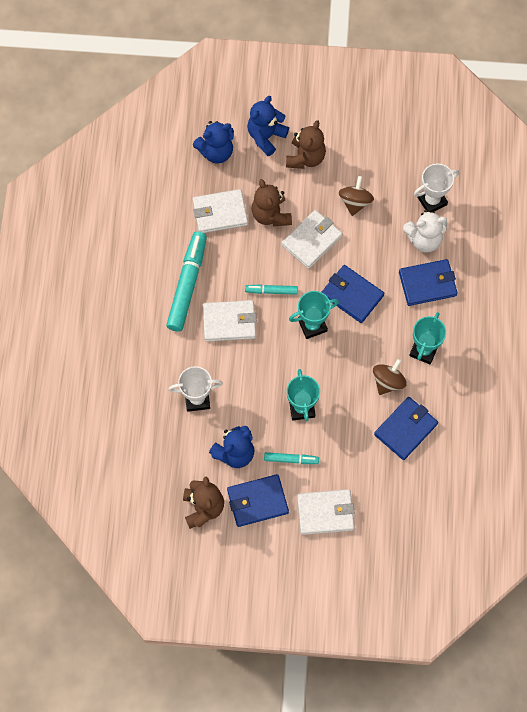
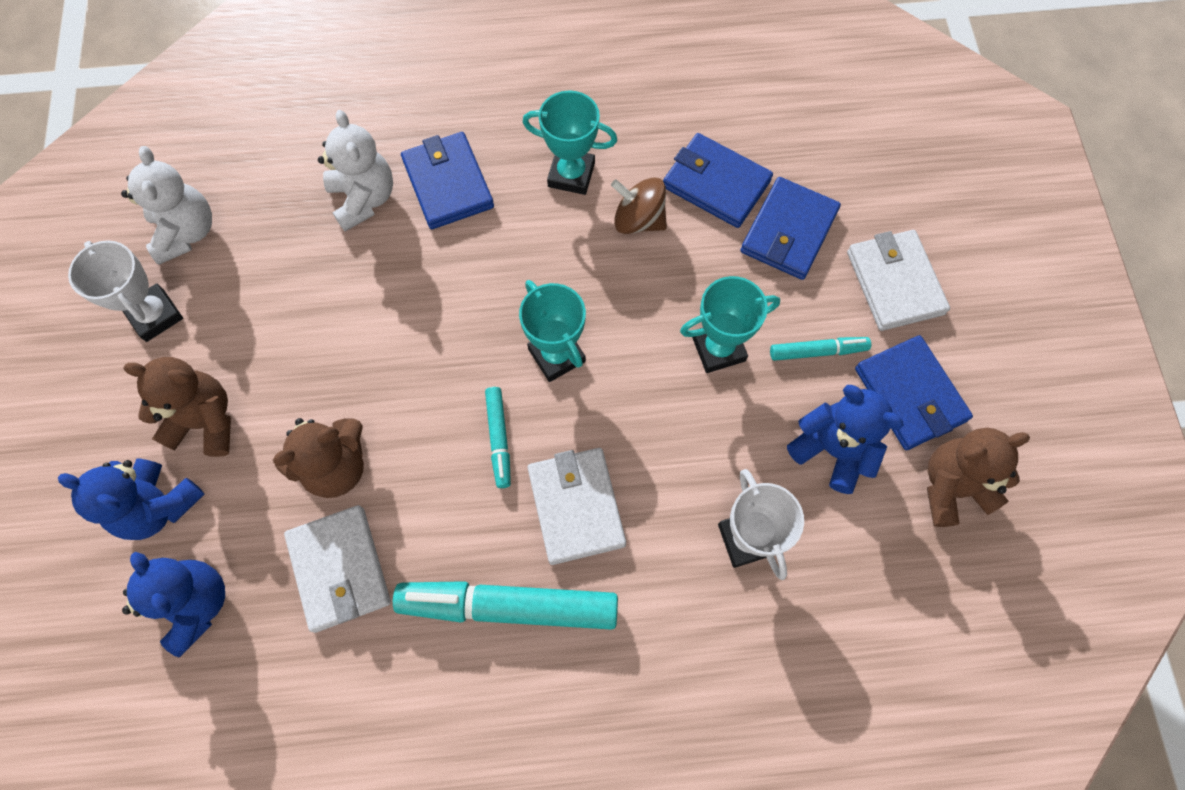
camera: 100 degrees left, 0 degrees up
(291, 459) = (818, 351): turquoise marker -> turquoise marker turned 90 degrees clockwise
(311, 240) = (384, 383): white wallet -> none
(352, 295) = (487, 298): blue wallet -> blue wallet (789, 231)
(355, 202) = (298, 319): brown spinning top -> none
(416, 151) = (186, 232): none -> white teddy bear
(432, 201) = (287, 196): white trophy -> white trophy (155, 315)

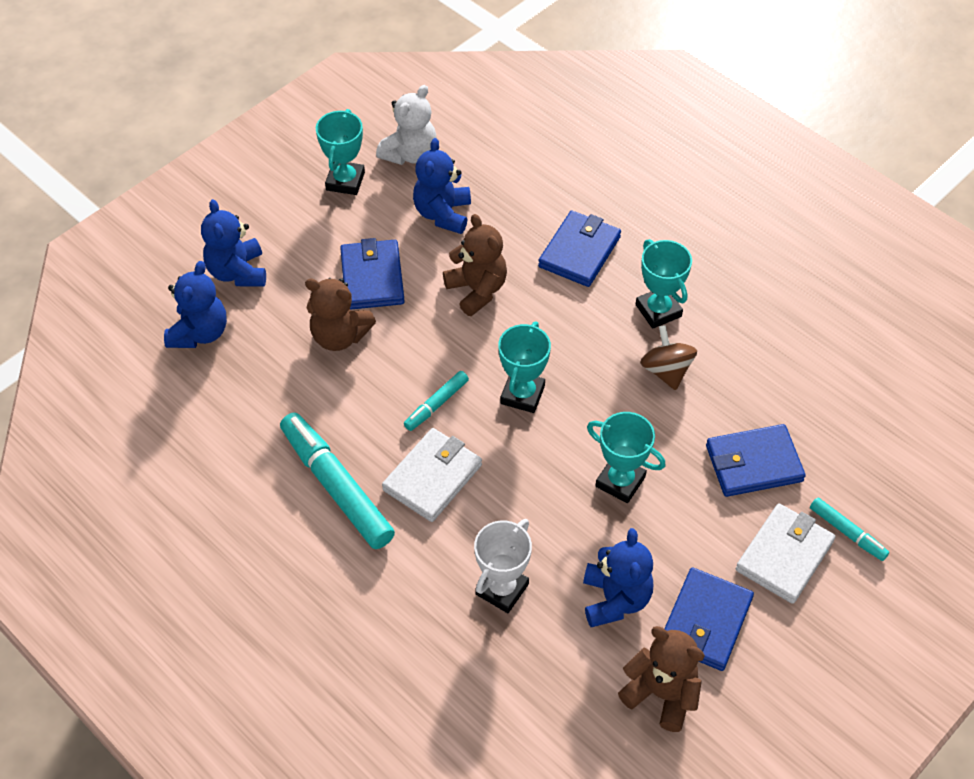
camera: 50 degrees right, 15 degrees down
(155, 315) = (345, 181): white trophy -> turquoise trophy
(205, 421) = (306, 254): brown teddy bear -> brown teddy bear (477, 290)
(288, 260) = (443, 214): none -> blue teddy bear
(340, 569) = (281, 385): white wallet -> none
(364, 199) = (522, 218): white teddy bear -> none
(716, 184) = (743, 396): blue wallet -> blue wallet (372, 278)
(818, 351) = (679, 542): turquoise marker -> turquoise marker (847, 533)

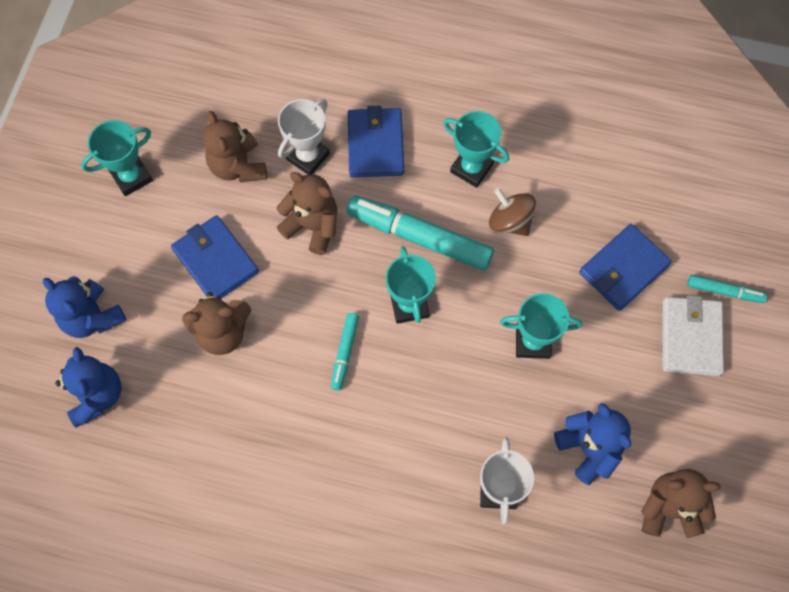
camera: 30 degrees left, 15 degrees up
(336, 486) = (309, 475): turquoise marker -> turquoise marker (419, 237)
(345, 181) = (131, 177): turquoise trophy -> turquoise trophy turned 75 degrees clockwise
(410, 154) = (172, 120): white teddy bear -> none
(432, 477) = (382, 422): white wallet -> none
(443, 214) = (238, 166): blue teddy bear -> brown teddy bear
(510, 234) = (308, 156): none -> white trophy
(706, 621) = (666, 428): blue wallet -> none

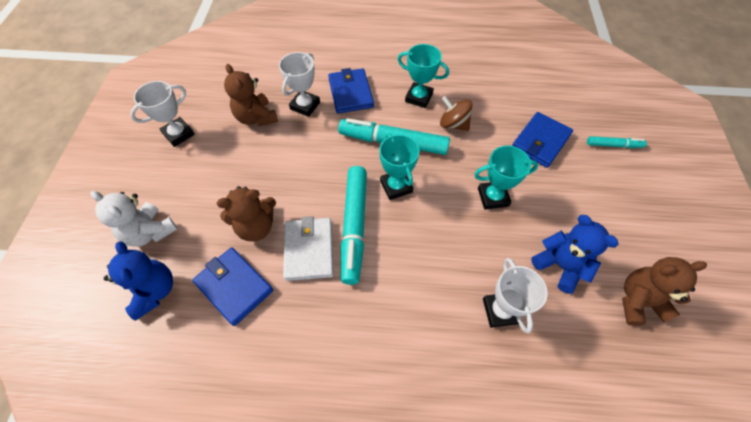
camera: 10 degrees left, 10 degrees down
(92, 317) = (150, 232): blue teddy bear -> white teddy bear
(131, 177) = (179, 134): turquoise trophy -> white trophy
(215, 261) = (246, 178): blue wallet -> blue wallet (234, 287)
(312, 226) = (315, 146): brown teddy bear -> none
(345, 353) = (354, 226): turquoise marker -> turquoise marker, size x2.00
(690, 337) = (603, 177): white wallet -> white wallet (309, 250)

